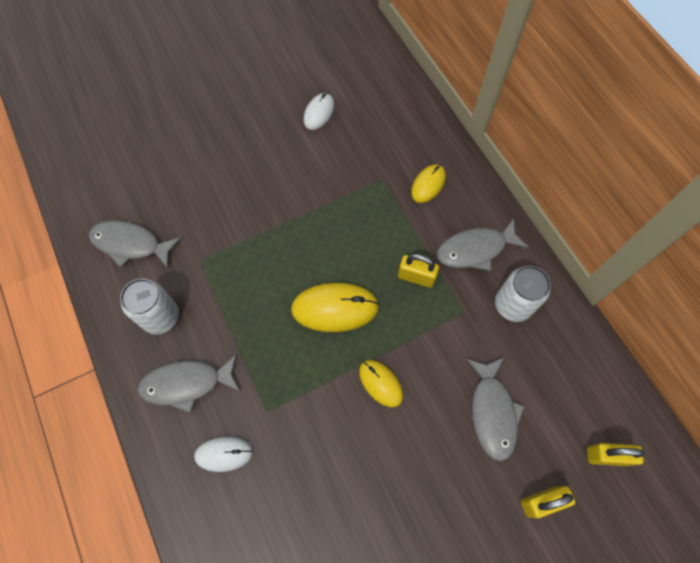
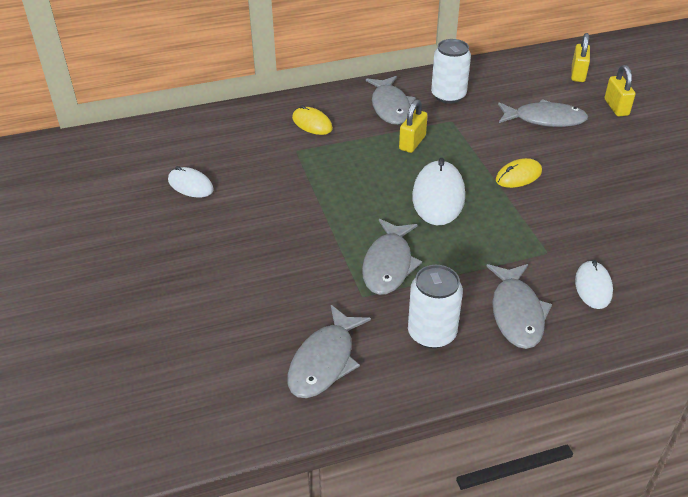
camera: 80 degrees left, 25 degrees down
(237, 276) = (388, 265): none -> grey fish
(335, 308) = (438, 196): yellow mouse -> white mouse

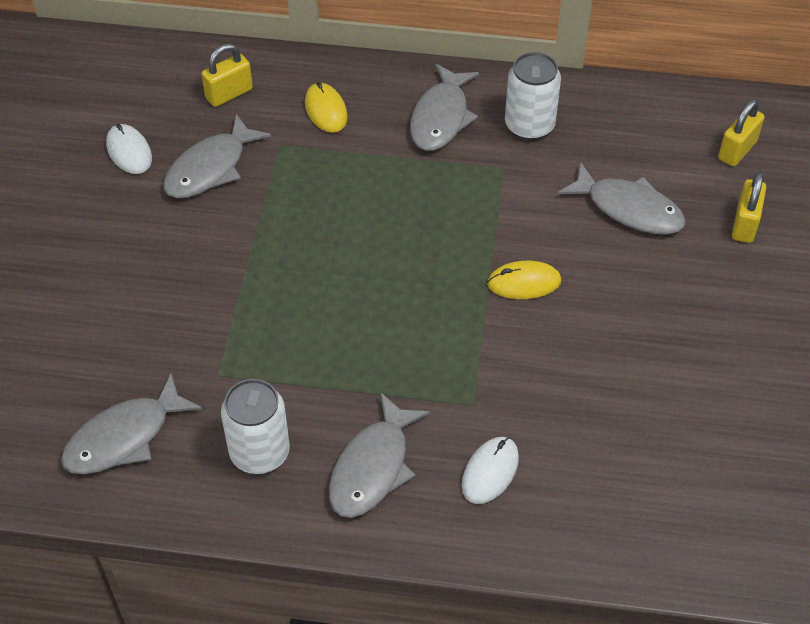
camera: 25 degrees right, 10 degrees up
(388, 265) = (275, 346): grey fish -> grey fish (210, 168)
(412, 143) = (428, 184): yellow padlock -> yellow padlock (229, 94)
(438, 196) = (401, 275): white mouse -> none

